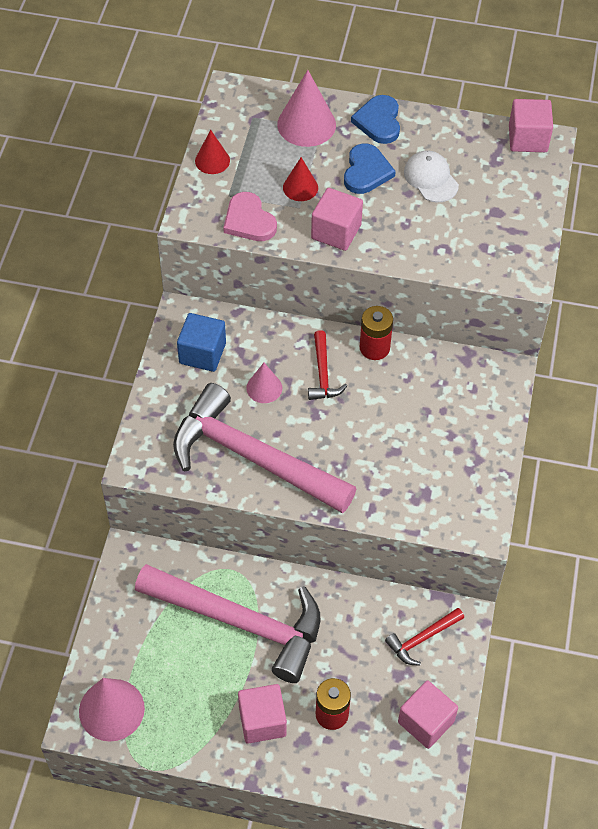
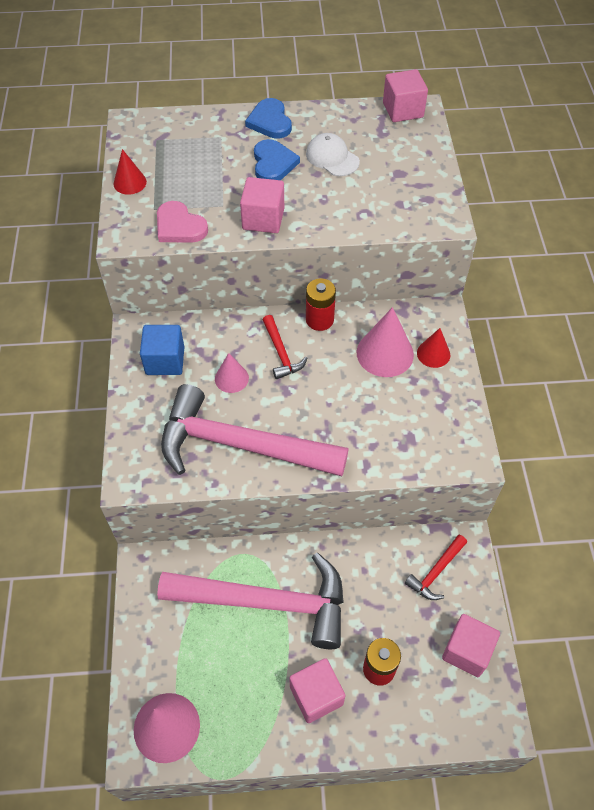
camera: 15 degrees left, 0 degrees up
(300, 187) = (218, 188): red cone -> red cone (433, 354)
(306, 124) = (207, 136): pink cone -> pink cone (385, 353)

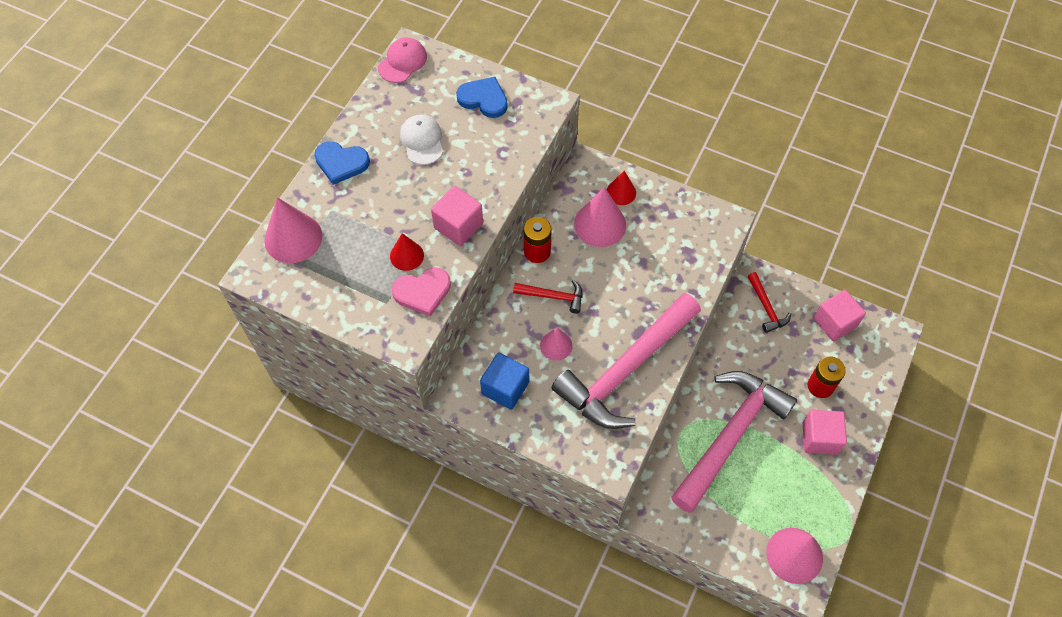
camera: 60 degrees left, 5 degrees up
(130, 182) = (338, 308): red cone -> red cone (406, 255)
(178, 128) = (293, 238): none -> pink cone
(273, 163) = (397, 186): blue heart -> blue heart (483, 99)
(332, 158) = (422, 141): white cap -> white cap turned 90 degrees clockwise
(403, 110) = (402, 62): pink cube -> pink cap

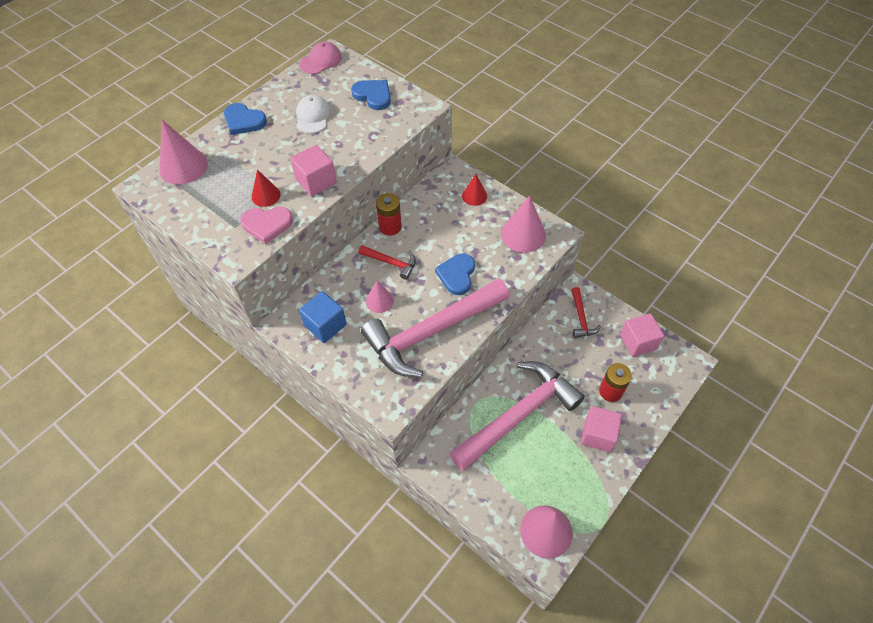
camera: 15 degrees right, 5 degrees down
(600, 224) = (449, 216): pink cone -> pink cone (523, 234)
(632, 295) = (457, 275): none -> blue heart

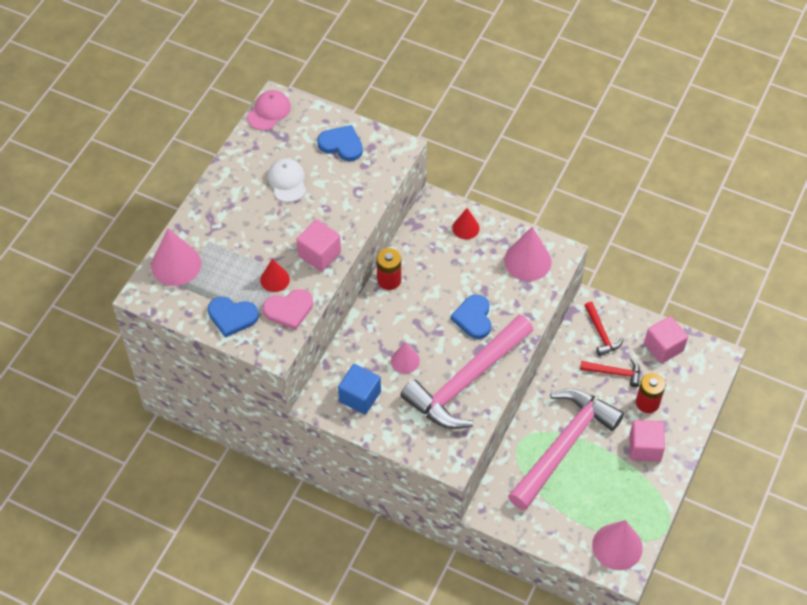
camera: 15 degrees left, 0 degrees up
(244, 121) = (216, 200): blue heart -> blue heart (232, 317)
(391, 263) = (403, 319): red hammer -> red hammer (614, 373)

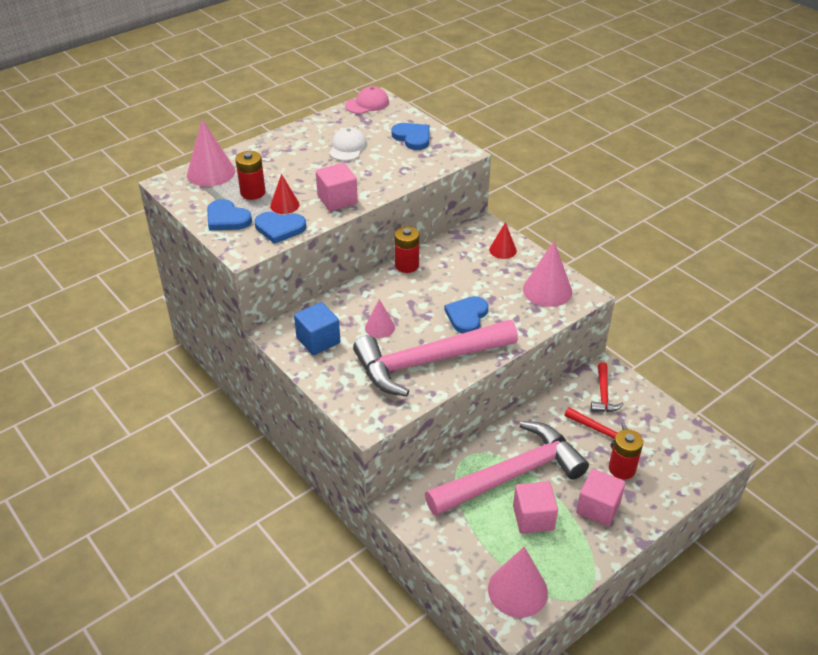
camera: 25 degrees right, 15 degrees down
(234, 275) = (253, 192): none -> red battery
(289, 310) = (280, 228): pink heart -> blue heart
(663, 347) = (664, 427): pink cube -> pink cube (533, 518)

